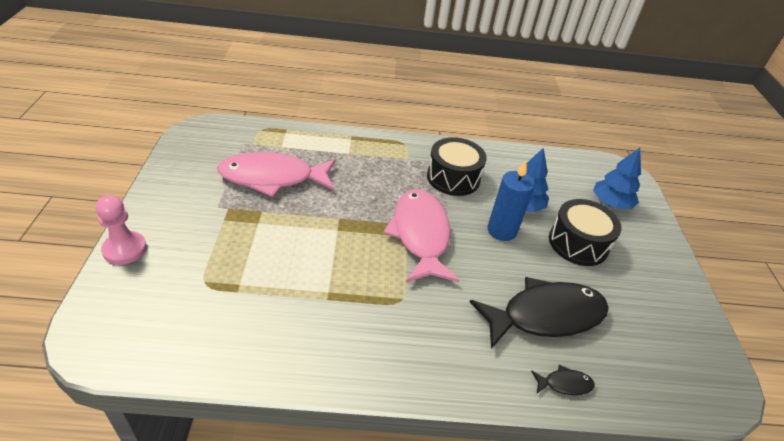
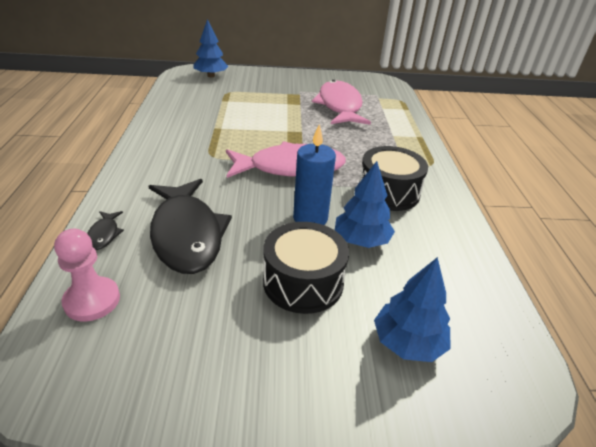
camera: 90 degrees right, 5 degrees down
(125, 249) = (254, 71): pink pawn -> pink pawn (92, 300)
(126, 306) = (211, 76): none -> blue tree

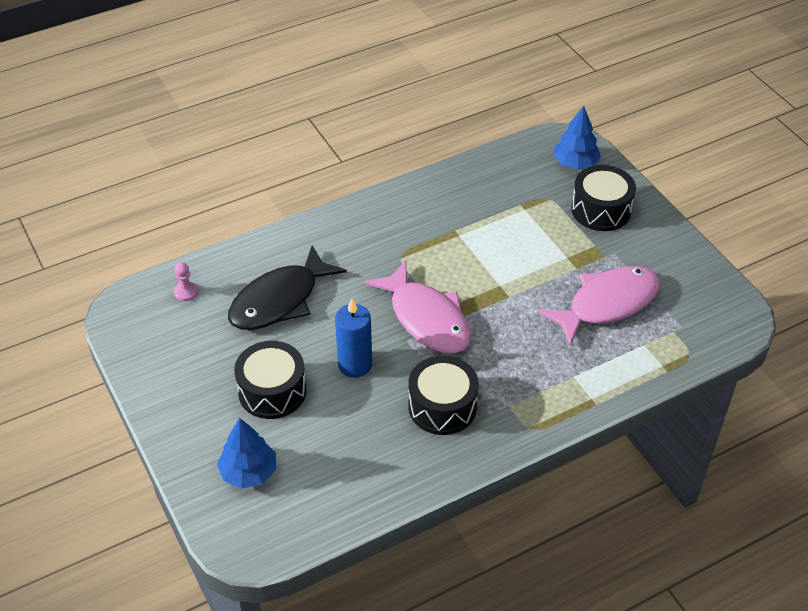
camera: 65 degrees right, 10 degrees up
(92, 300) = (186, 292): pink pawn -> pink pawn, size x0.62
(104, 234) = (248, 257): black fish -> none
(260, 82) = (601, 210): none -> black drum
(361, 240) = (348, 410): blue tree -> none

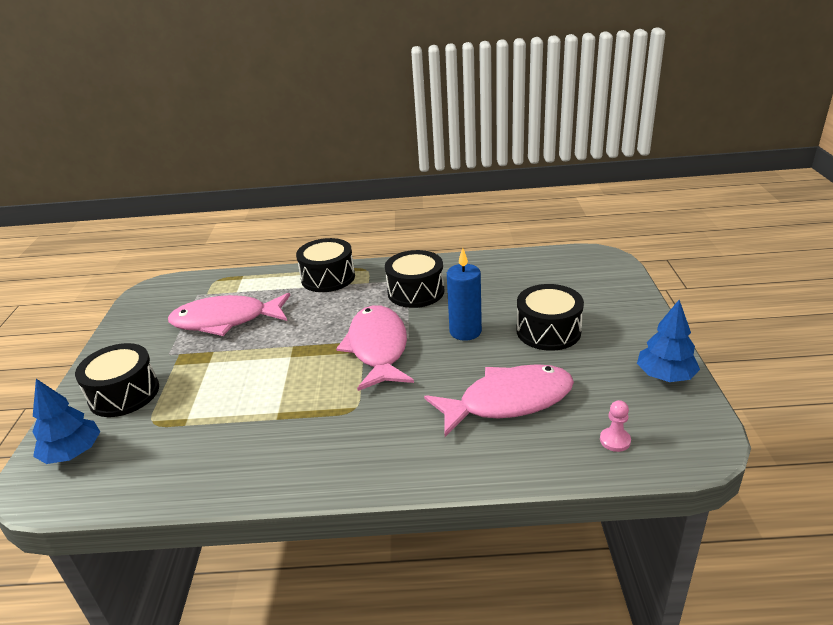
camera: 150 degrees left, 15 degrees down
(249, 472) = (587, 289): blue tree -> blue tree (665, 376)
(279, 300) = (508, 401): black fish -> pink fish
(562, 398) = (328, 278): none -> black drum

